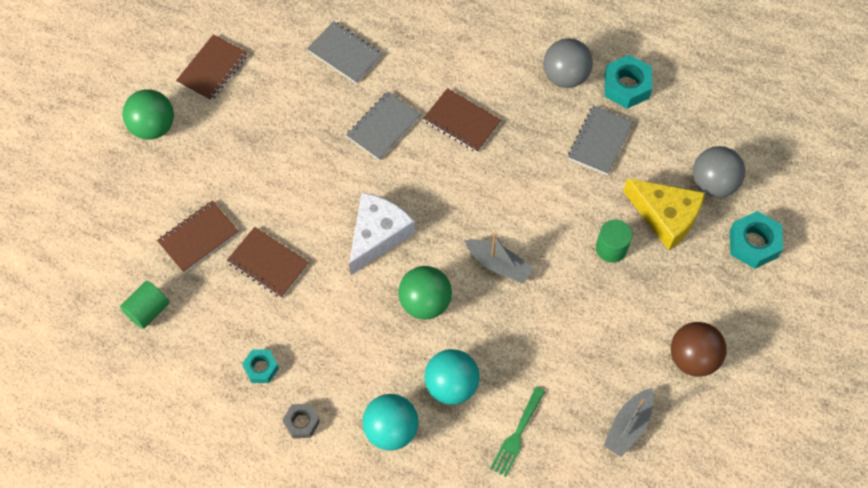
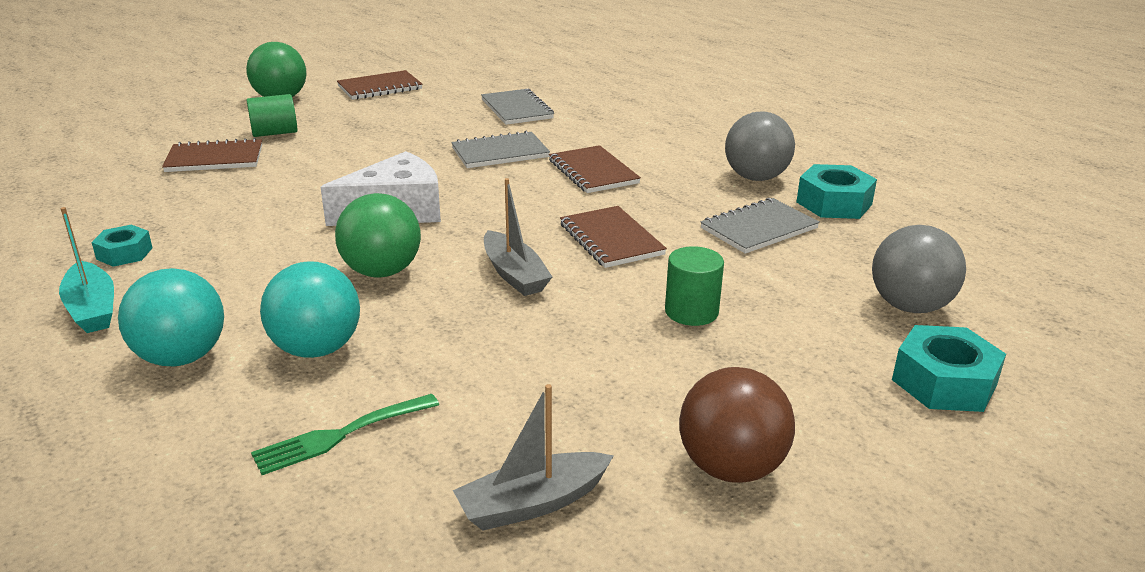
camera: 30 degrees right, 35 degrees down
(148, 310) = (91, 182): green cylinder -> green cylinder (275, 133)
(268, 263) = (253, 192): brown notebook -> brown notebook (611, 239)
(301, 422) = (92, 309): grey nut -> turquoise boat
(665, 217) = (805, 311): yellow cheese -> none

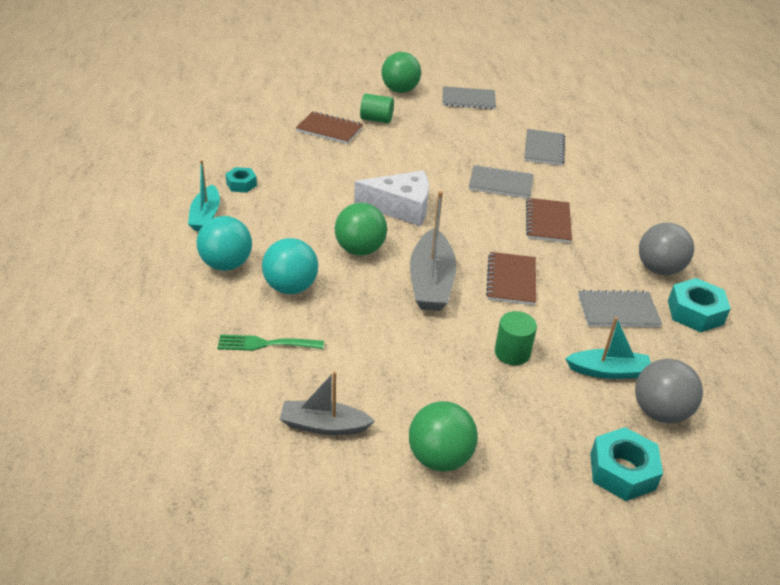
camera: 30 degrees right, 10 degrees up
(380, 88) = (468, 100): brown notebook -> grey notebook
(514, 274) = (431, 282): grey boat -> grey boat, size x1.54
(731, 467) = (440, 457): brown ball -> green ball
(815, 288) = (608, 371): none -> turquoise boat

